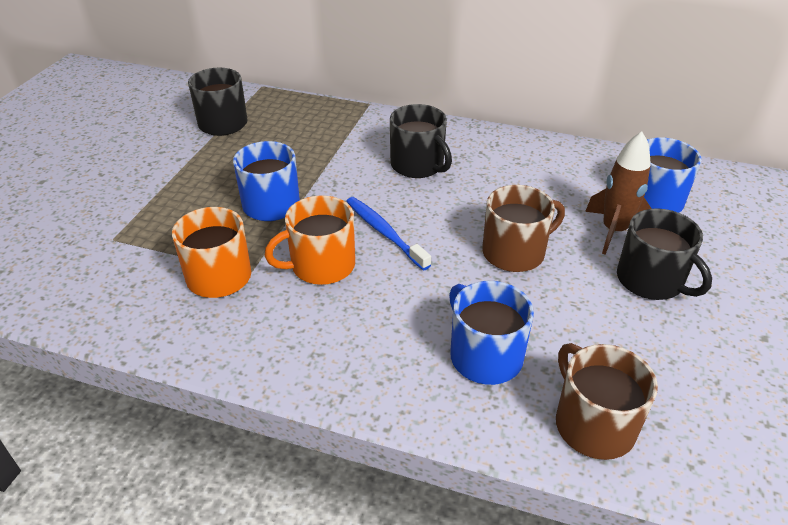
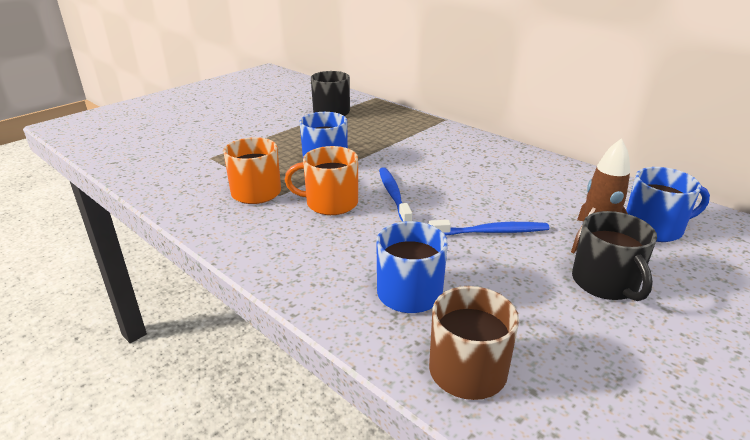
camera: 25 degrees right, 10 degrees down
(418, 165) = (453, 161): black mug -> none
(515, 252) = (490, 232): brown mug -> blue toothbrush

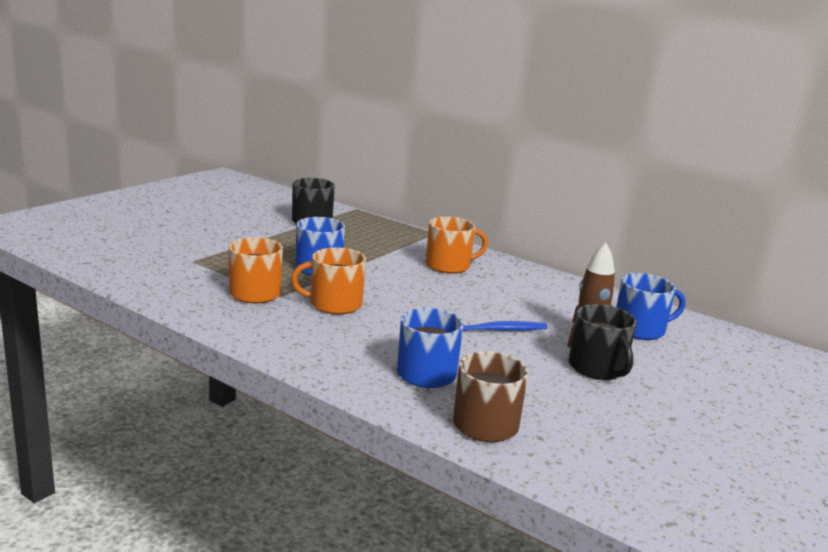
camera: 10 degrees left, 10 degrees down
(393, 195) = (396, 299): blue toothbrush -> none
(453, 155) = (449, 265): none -> orange mug

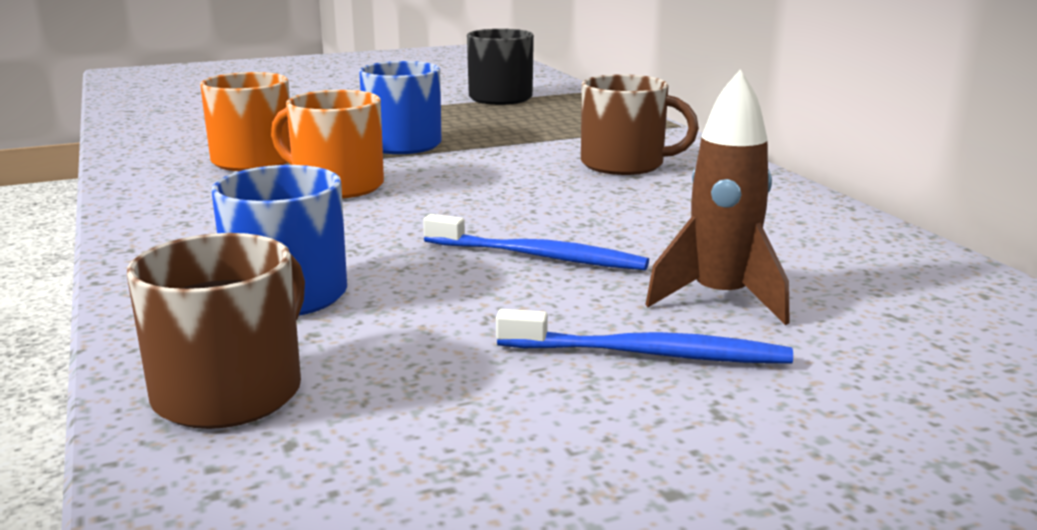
camera: 35 degrees right, 0 degrees up
(449, 265) = (625, 164): orange mug -> brown mug
(597, 368) = (647, 354): black mug -> blue toothbrush
(640, 329) = (878, 308): blue mug -> none

